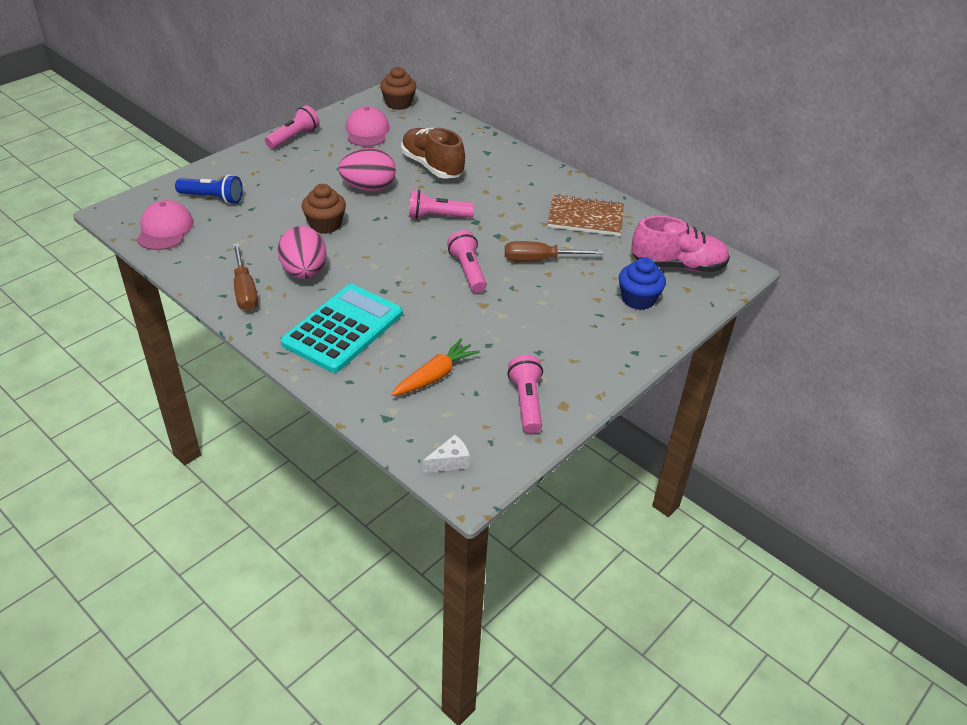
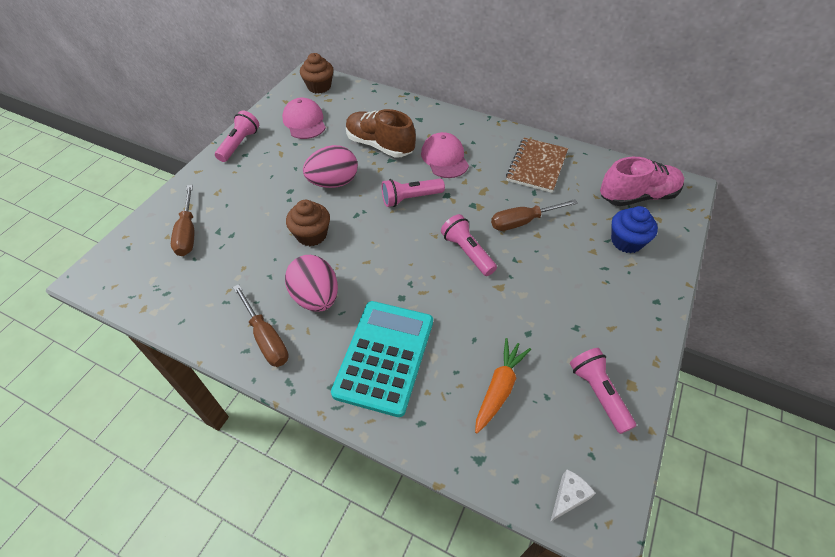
camera: 15 degrees left, 10 degrees up
(165, 229) = (153, 284): pink cap -> pink cap (444, 158)
(213, 198) = (188, 233): blue flashlight -> brown screwdriver
(585, 218) = (536, 166): brown notebook -> brown notebook turned 60 degrees counterclockwise

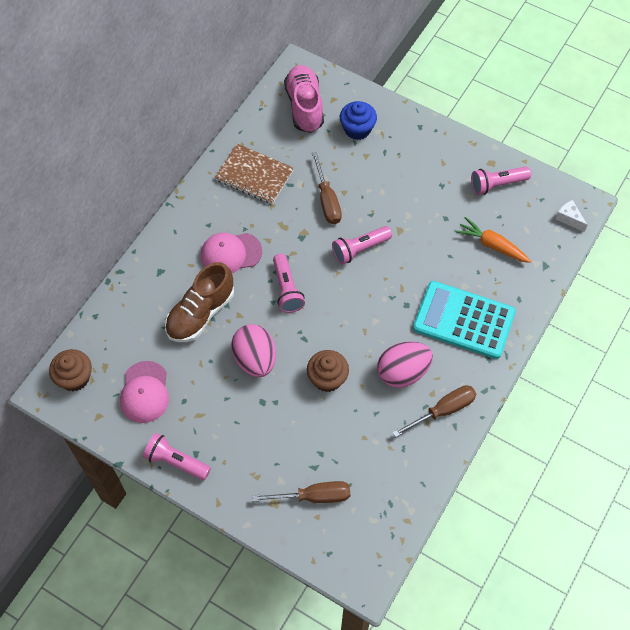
camera: 85 degrees left, 10 degrees up
(304, 122) = (145, 392): pink cap -> pink cap turned 75 degrees counterclockwise

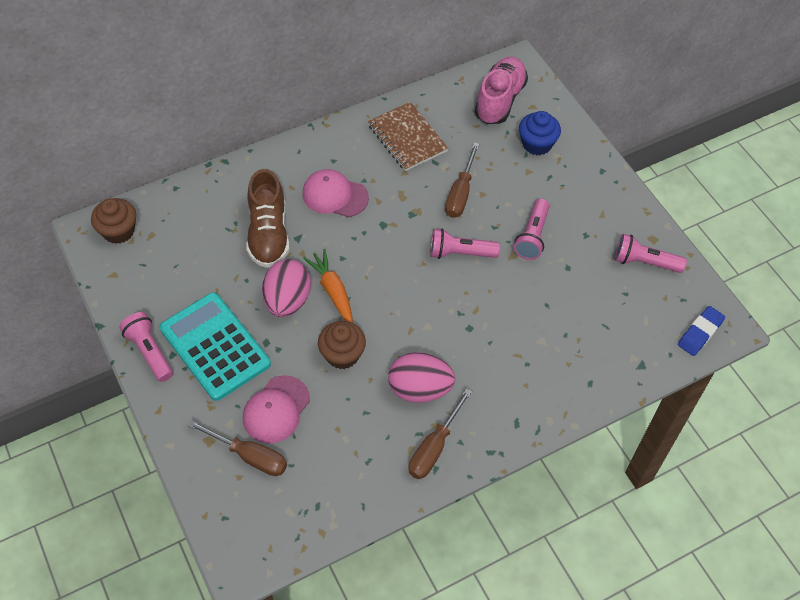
camera: 30 degrees right, 5 degrees down
(145, 392) = (168, 276): pink cap -> pink cap (276, 409)
(200, 313) = (268, 234): brown shoe -> brown shoe turned 75 degrees counterclockwise
(287, 289) = (363, 253): pink flashlight -> pink flashlight (532, 236)
(443, 410) = (434, 447): brown screwdriver -> brown screwdriver turned 120 degrees clockwise
(463, 320) = (517, 373): turquoise calculator -> turquoise calculator (215, 346)
(492, 245) = (598, 317): orange carrot -> orange carrot (333, 291)
(569, 219) = (700, 333): white cheese -> blue eraser

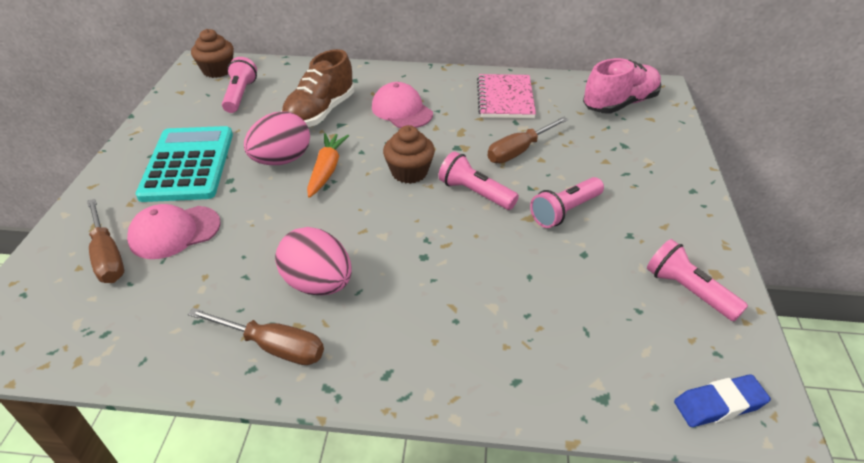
camera: 35 degrees right, 15 degrees down
(149, 352) = (139, 146): pink flashlight -> pink flashlight (240, 95)
(342, 354) = (280, 219): brown cupcake -> brown cupcake (409, 172)
(407, 138) = (505, 98): brown notebook -> pink notebook
(434, 447) = (273, 346): brown screwdriver -> brown screwdriver turned 135 degrees counterclockwise
(537, 144) = (633, 145): blue cupcake -> none

